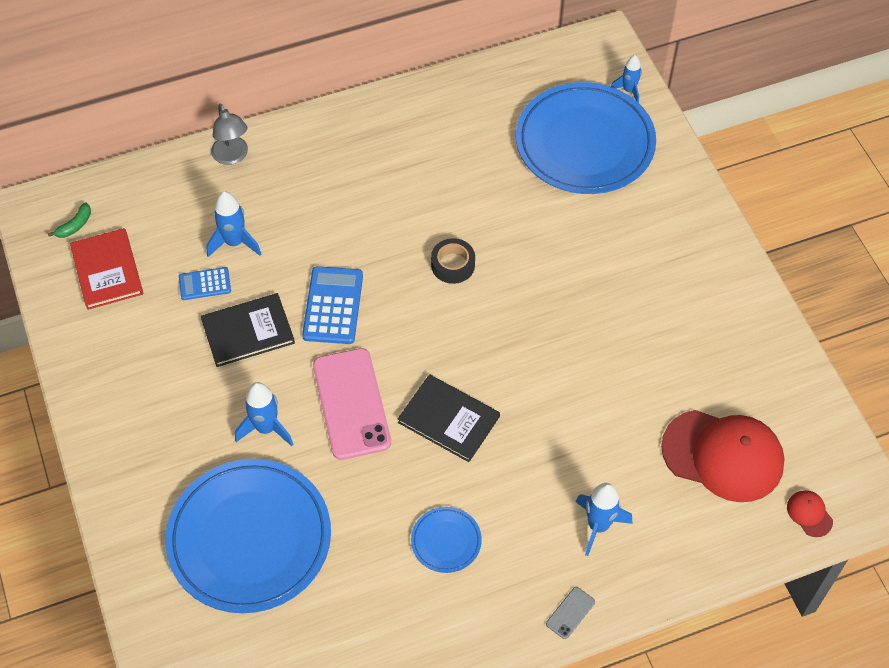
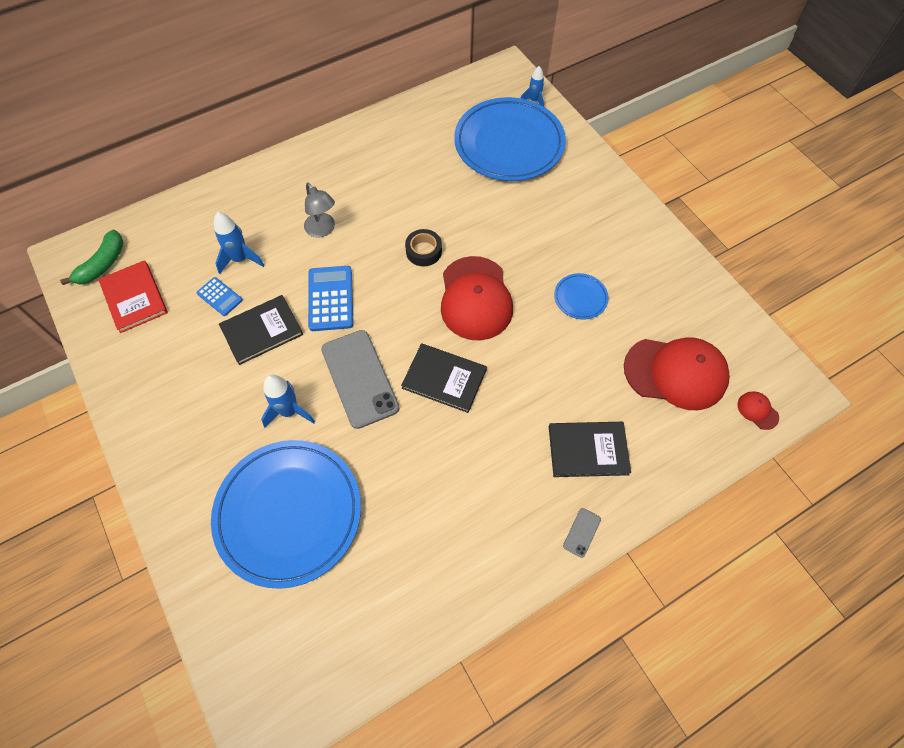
camera: 10 degrees left, 5 degrees up
(75, 225) = (102, 264): green banana -> green banana, size x1.70
(205, 284) = (220, 297): blue calculator -> blue calculator turned 120 degrees counterclockwise
(232, 156) = (229, 191): grey lamp -> grey lamp (323, 230)
(351, 404) = (359, 378): pink phone -> grey phone
(446, 541) = (462, 486): blue plate -> blue plate (580, 298)
(504, 331) = (475, 298): none -> red cap
(598, 526) = (588, 450): blue rocket -> black book

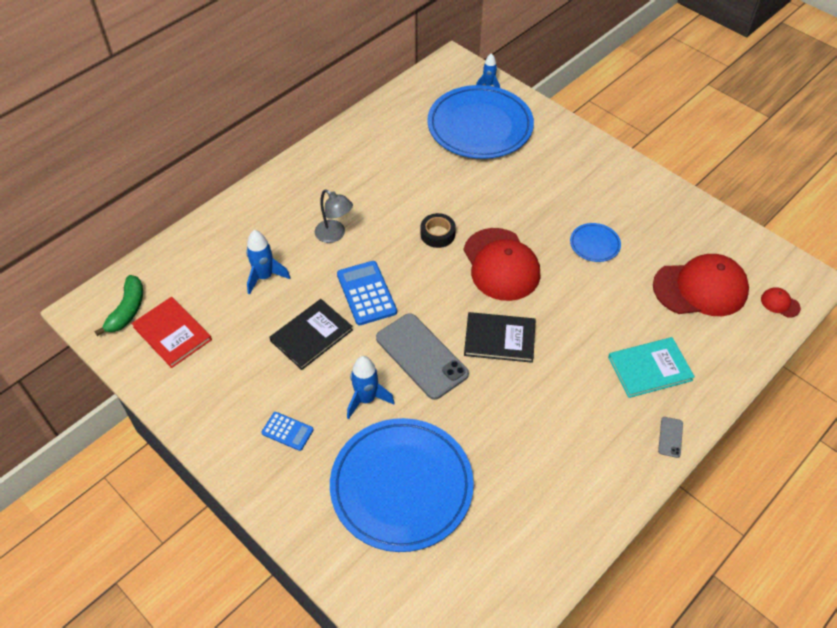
camera: 15 degrees left, 10 degrees down
(220, 297) = (258, 314): blue calculator -> blue calculator (287, 431)
(588, 450) = (650, 369): black book -> turquoise book

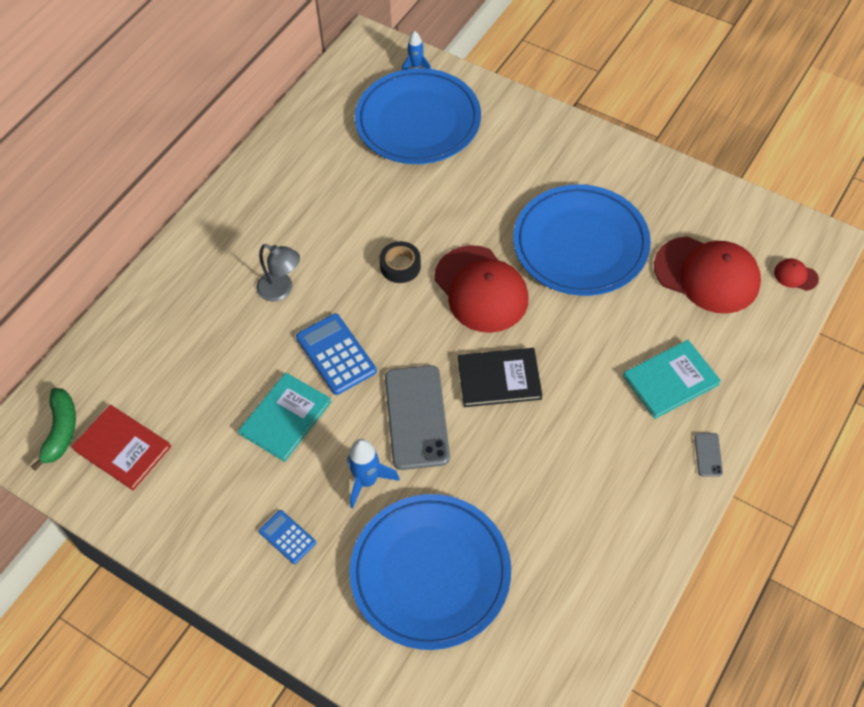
camera: 10 degrees left, 5 degrees up
(265, 277) = (213, 358): blue rocket -> none
(287, 431) = (287, 537): blue calculator -> blue calculator turned 150 degrees counterclockwise
(311, 335) = (285, 418): black book -> turquoise book
(421, 356) = (416, 417): grey phone -> grey phone turned 45 degrees clockwise
(594, 244) = (580, 244): blue plate -> blue plate, size x2.33
(700, 288) = (707, 275): red cap -> red cap turned 45 degrees clockwise

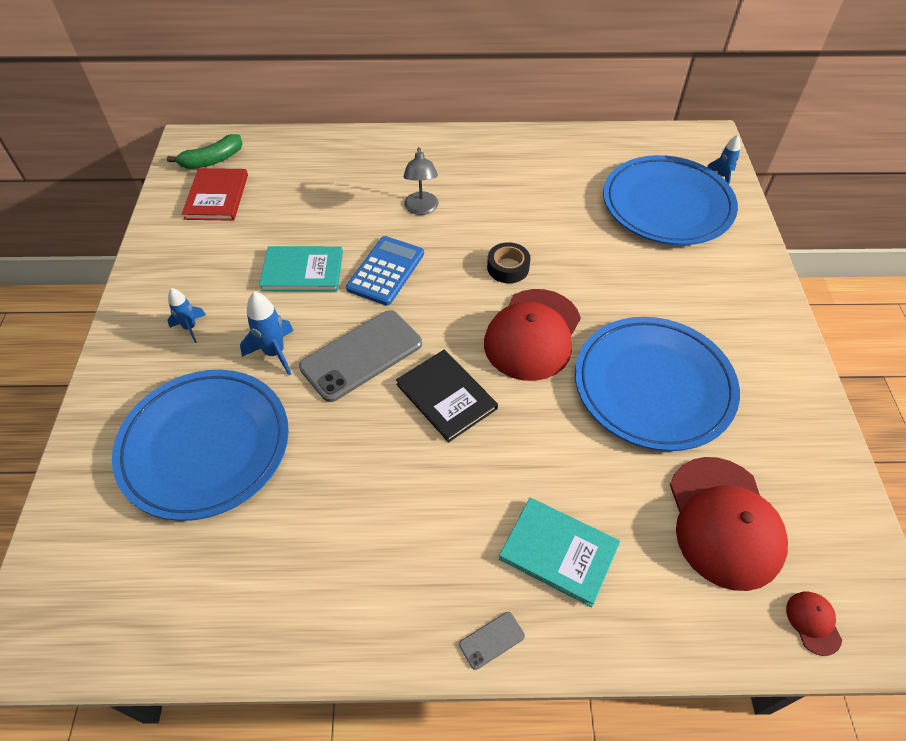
camera: 55 degrees right, 5 degrees down
(287, 537) = (190, 328): blue calculator -> blue rocket

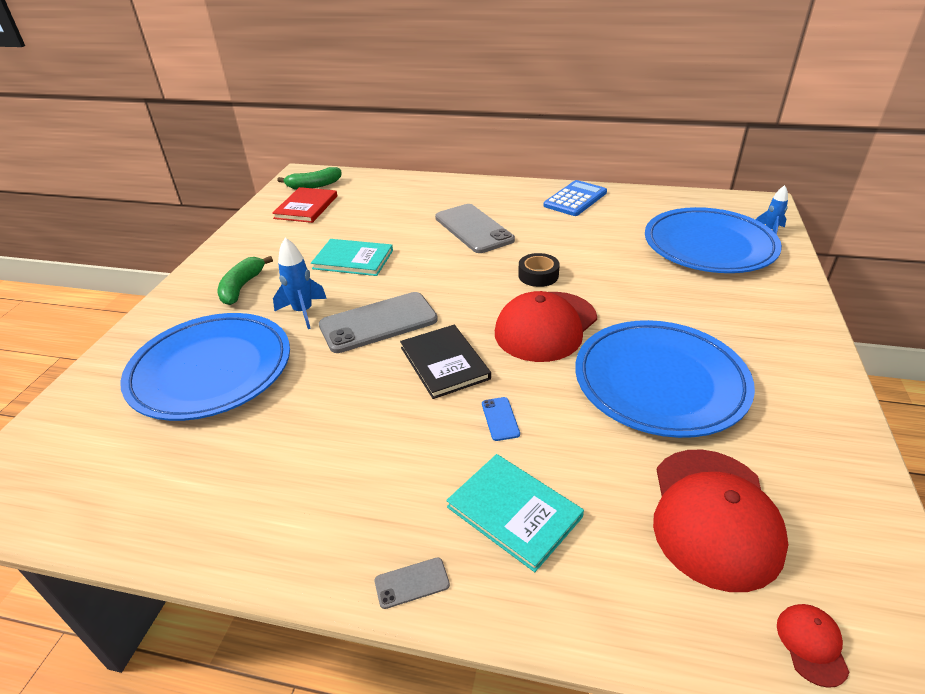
camera: 15 degrees right, 15 degrees down
(190, 328) = (242, 287): blue rocket -> green banana
(386, 271) = (425, 267): blue calculator -> blue calculator (575, 199)
(421, 209) = (473, 229): grey lamp -> grey phone
(519, 454) = (500, 419): none -> blue phone

